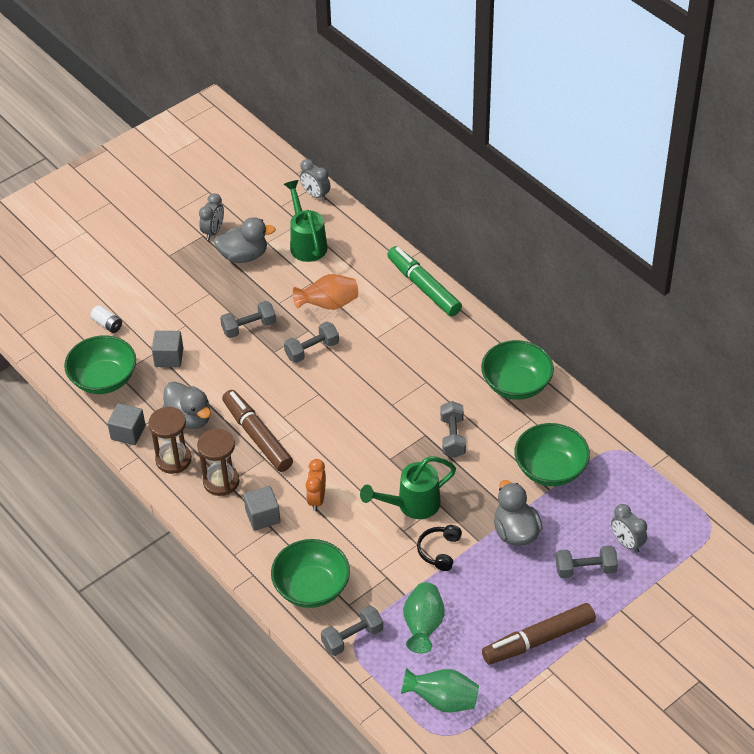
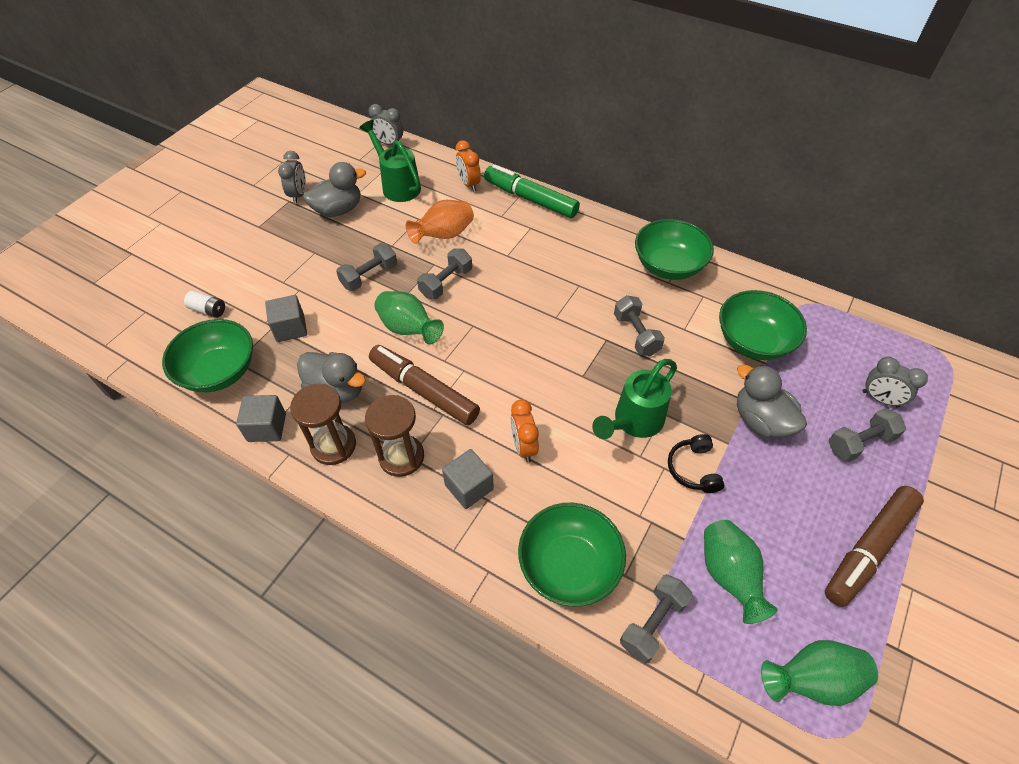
camera: 20 degrees left, 5 degrees up
(264, 383) = (408, 329): none -> green vase
(373, 257) = (469, 184): none -> orange clock

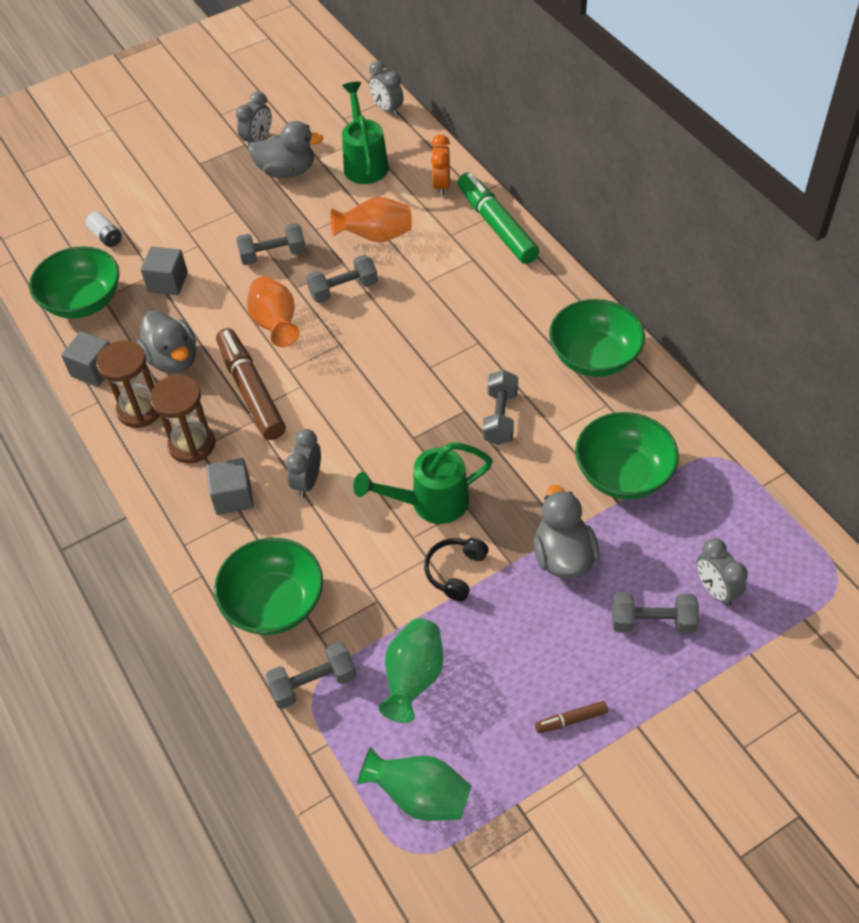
camera: 30 degrees right, 0 degrees up
(408, 329) = (276, 324): green vase -> orange vase
(524, 446) = (307, 481): orange clock -> grey clock
(868, 549) = (571, 720): brown marker -> brown marker, size x0.43

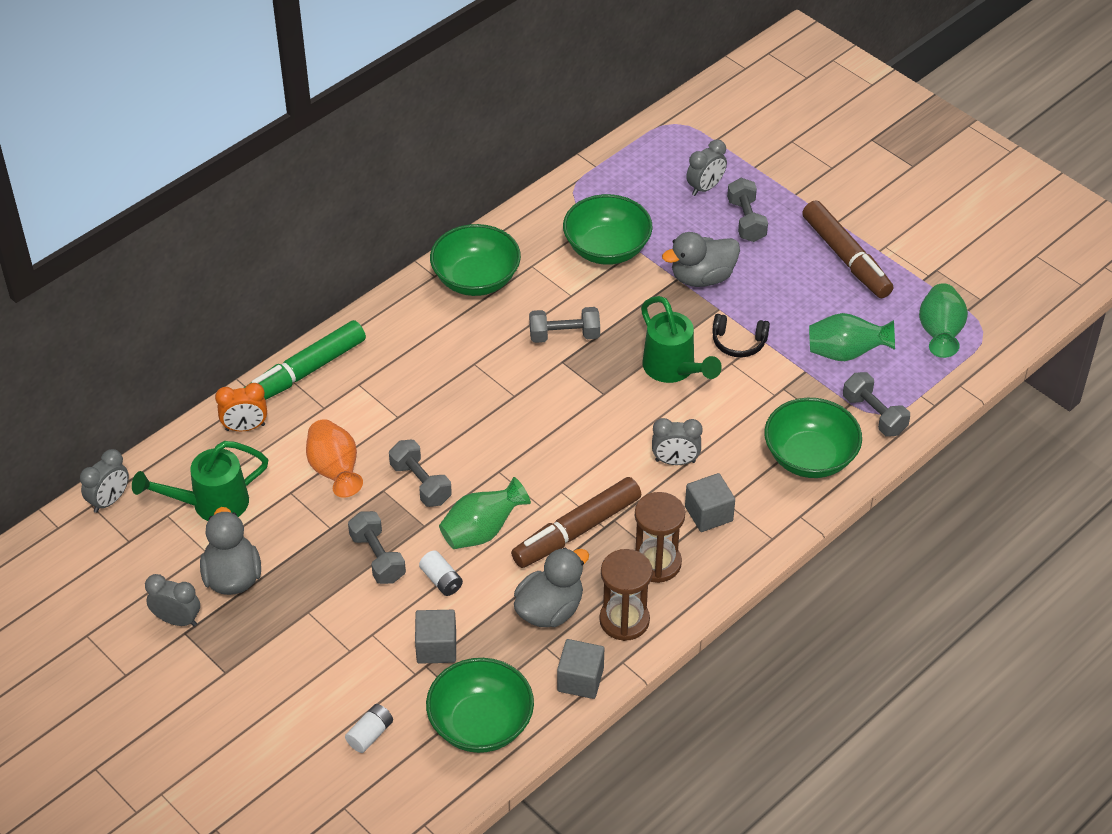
camera: 105 degrees left, 5 degrees down
(233, 292) = (441, 580): none -> white battery
(276, 324) = (482, 531): orange vase -> green vase
(571, 720) = (846, 258): brown marker -> brown marker, size x2.31

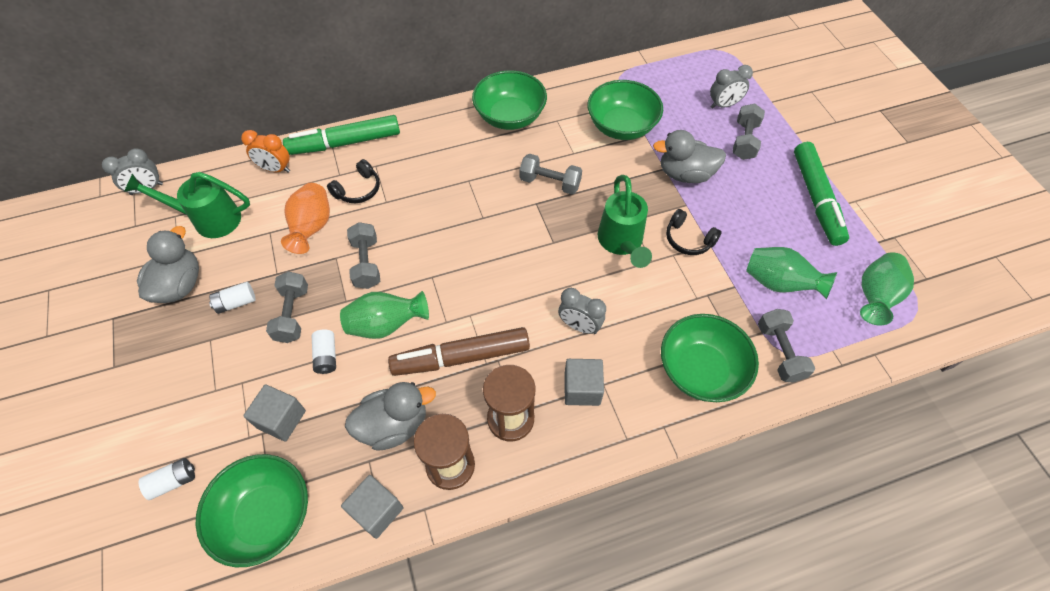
camera: 25 degrees right, 10 degrees up
(177, 620) = (115, 305): grey clock -> none
(308, 570) = (236, 303): none -> white battery
(357, 415) = (358, 189): none -> black headphones
(846, 258) = (816, 199): brown marker -> green marker

